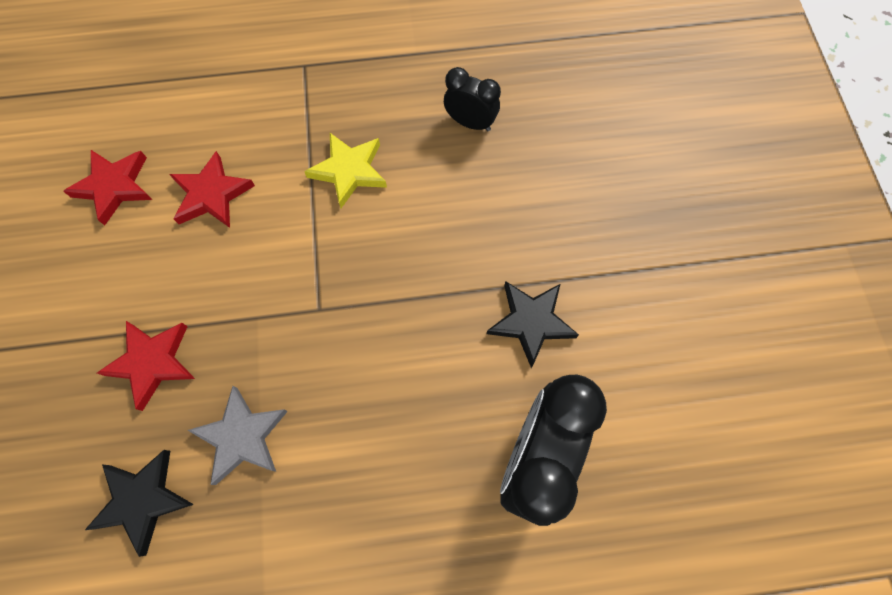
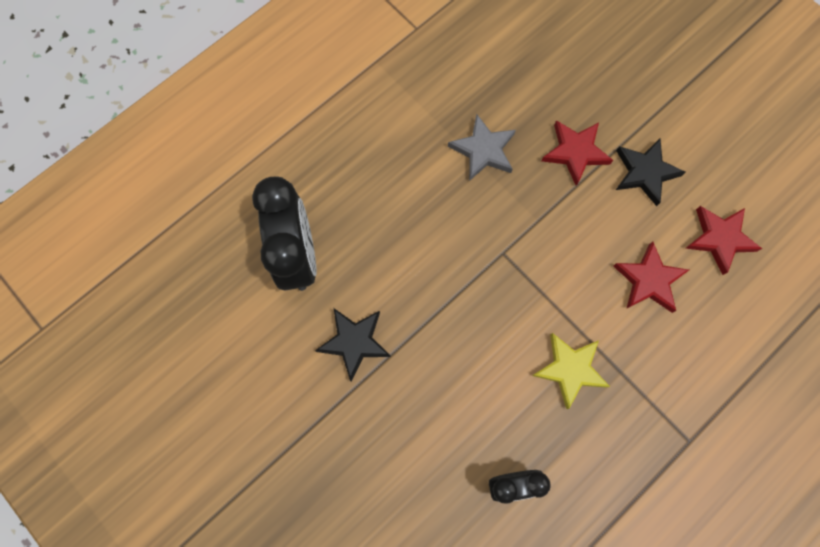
camera: 145 degrees right, 5 degrees up
(143, 500) = (508, 86): black star -> black star (645, 173)

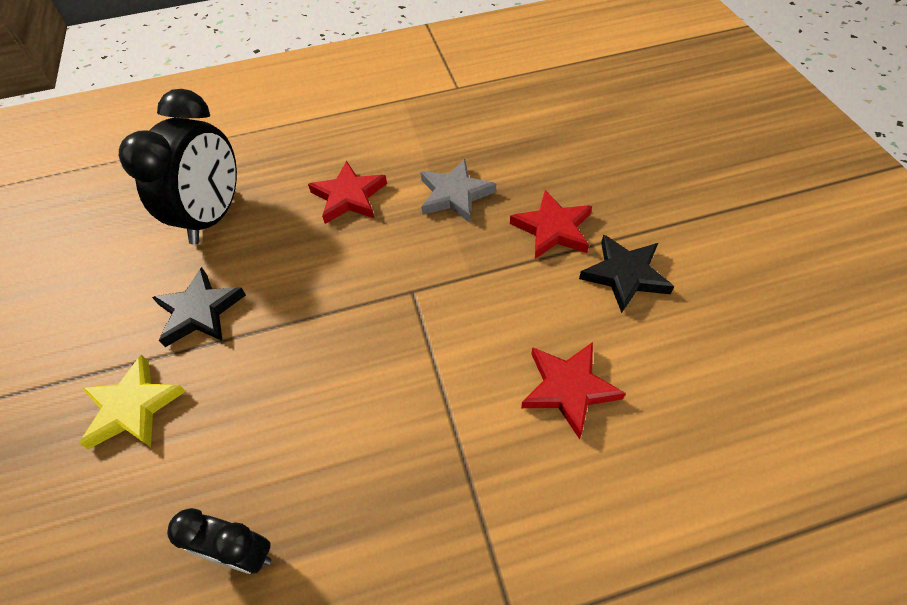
camera: 30 degrees right, 20 degrees down
(570, 369) = (407, 447): yellow star -> yellow star (133, 407)
(719, 239) = (689, 380): red star -> red star (349, 196)

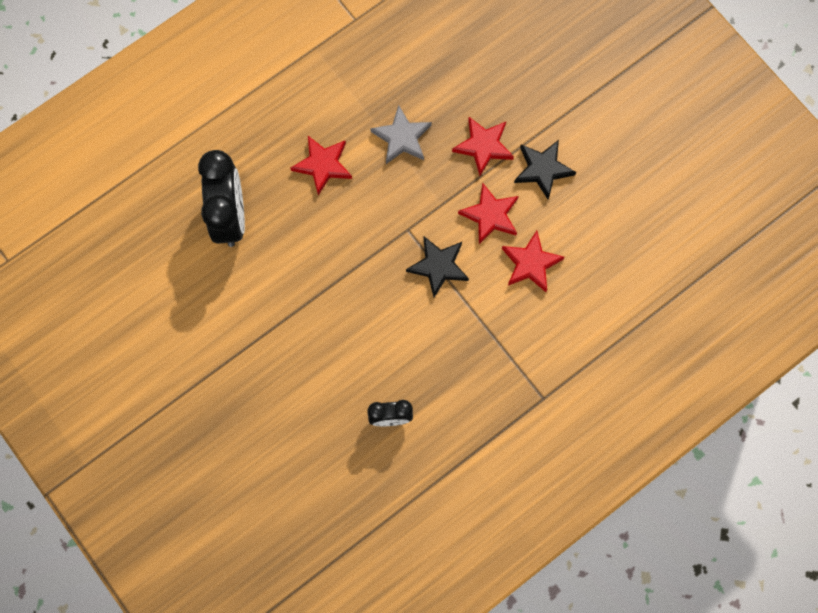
camera: 25 degrees left, 20 degrees up
(133, 407) = (273, 369): yellow star -> none
(199, 311) = (271, 294): black star -> black star (438, 266)
(531, 307) = (490, 215): none -> red star

